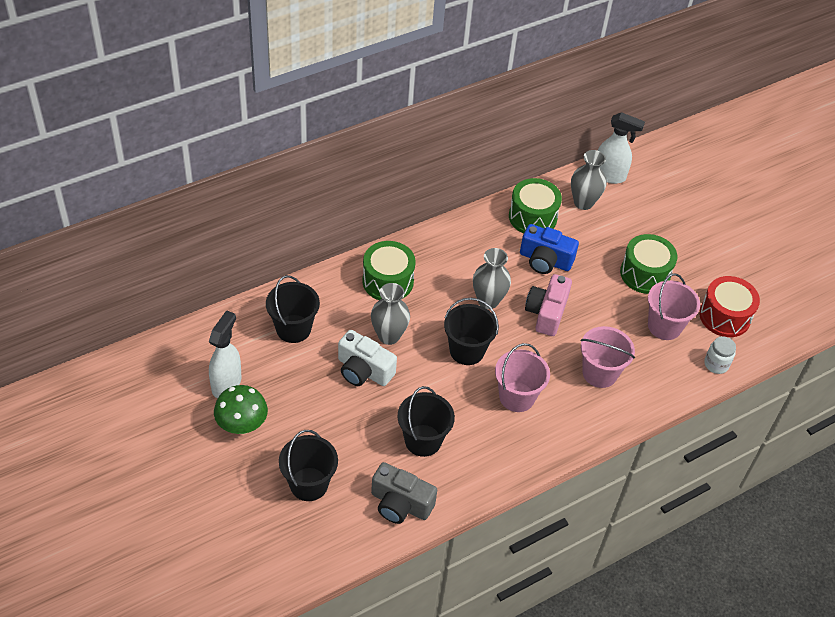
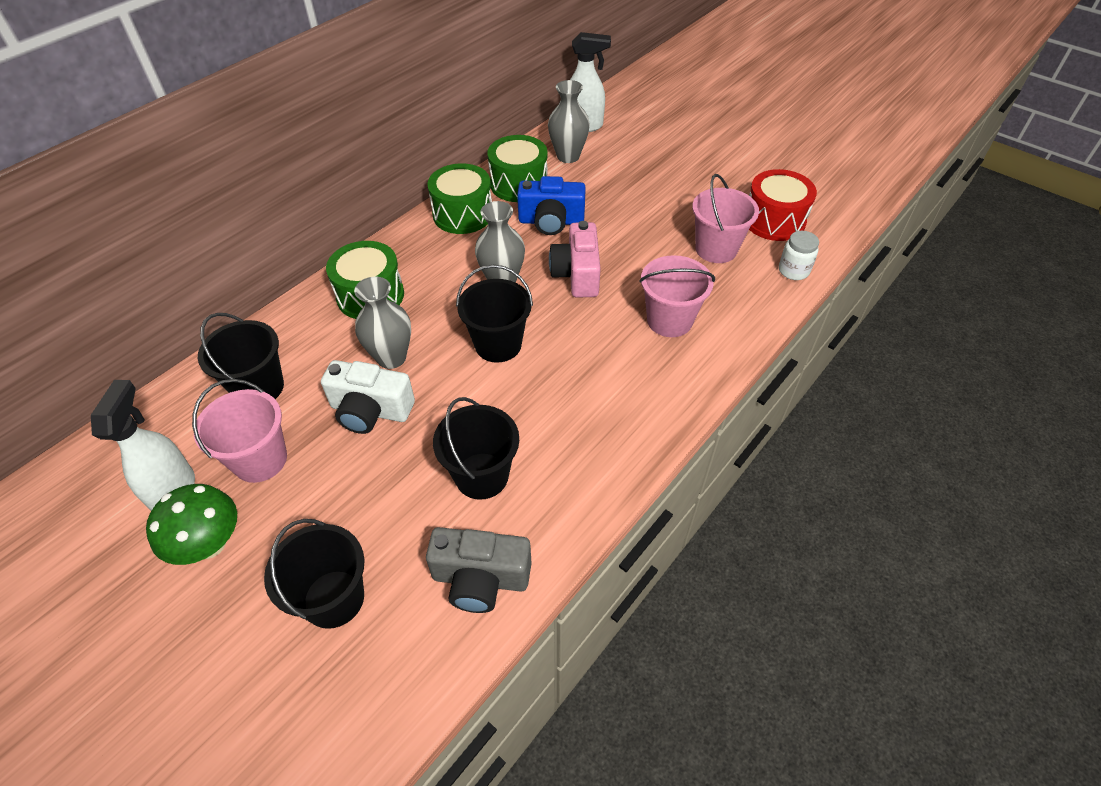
camera: 15 degrees left, 0 degrees up
(517, 397) = (582, 379): pink bucket -> pink bucket (260, 460)
(645, 274) = (667, 204): green drum -> green drum (463, 214)

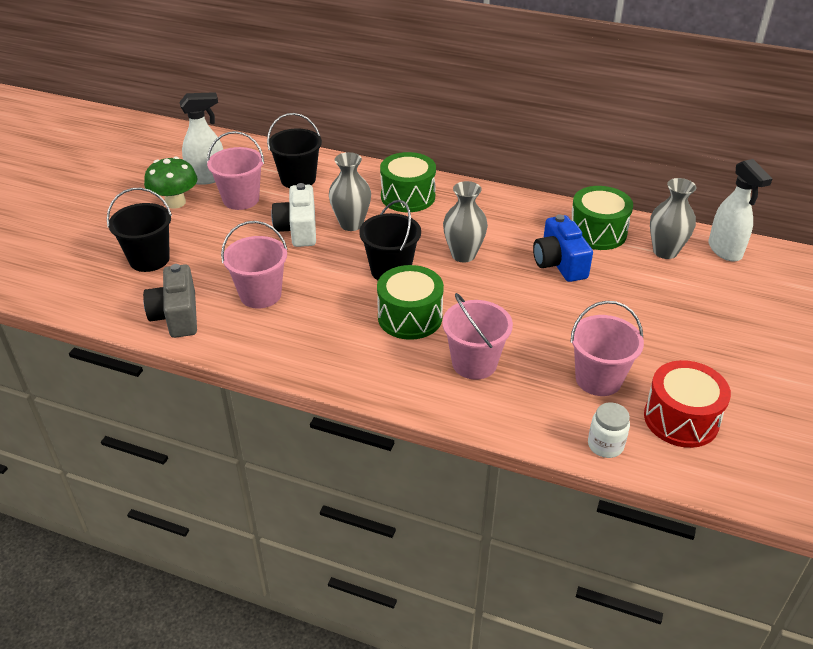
camera: 70 degrees right, 10 degrees down
(463, 214) = (532, 213): green drum -> green drum (410, 317)
(481, 476) = (260, 295): black bucket -> pink bucket
(577, 274) = (499, 294): pink camera -> none

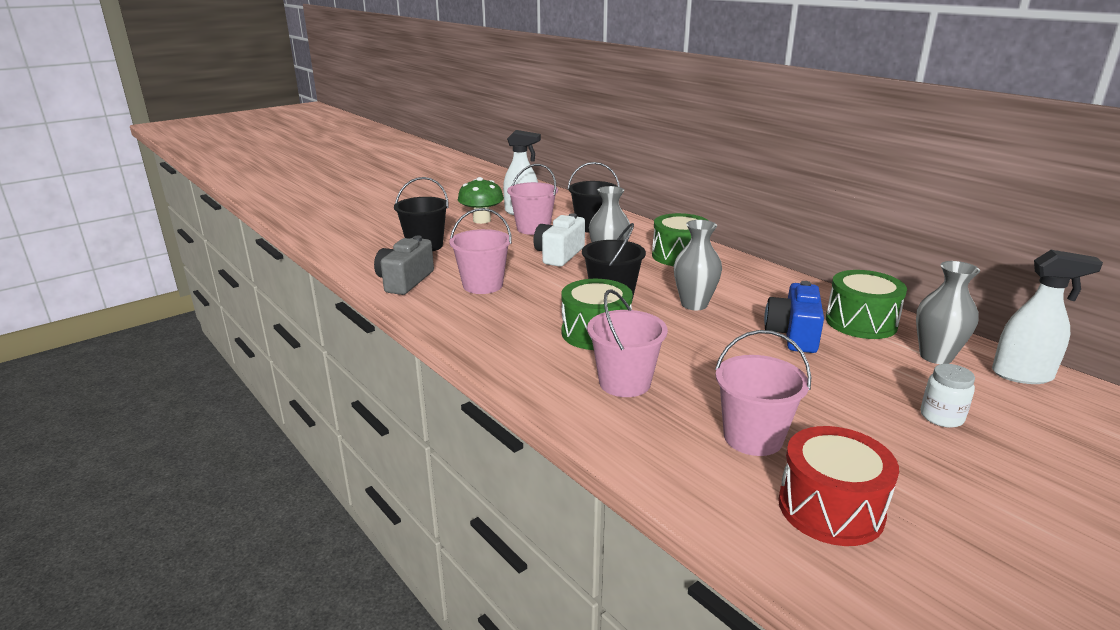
camera: 30 degrees right, 15 degrees down
(605, 445) = (707, 498): white jar -> white jar (941, 417)
(725, 250) = (1022, 375): white spray bottle -> white spray bottle turned 90 degrees counterclockwise

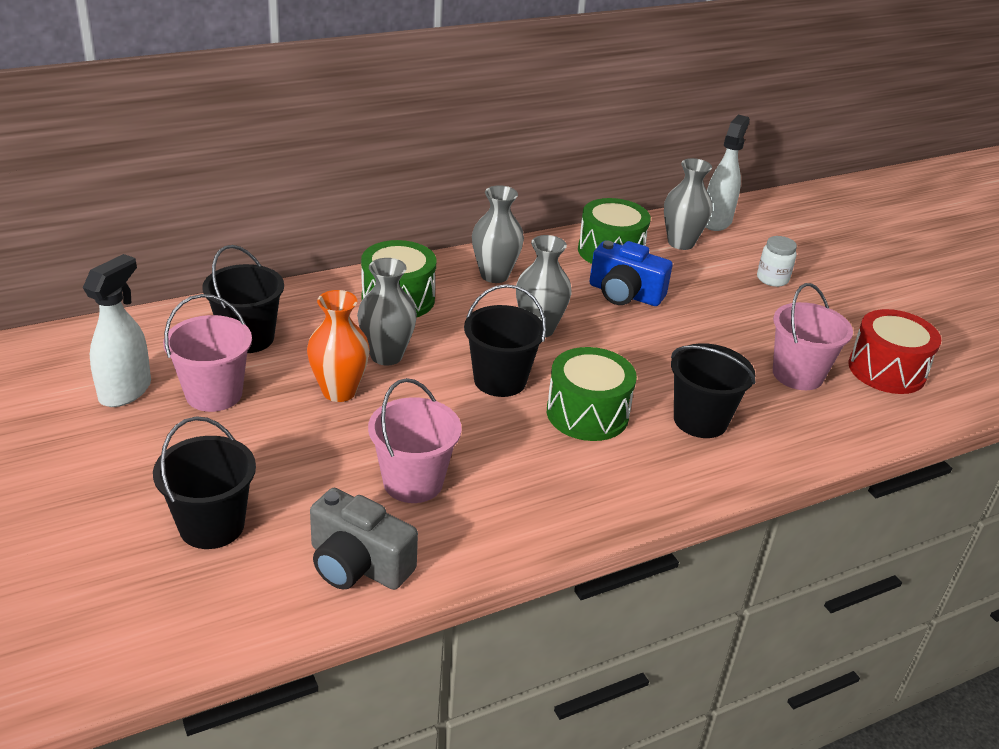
camera: 80 degrees left, 10 degrees up
(482, 220) = (130, 442): green mushroom -> none
(559, 255) = (339, 391): white camera -> orange vase
(624, 383) = (700, 420): pink bucket -> black bucket
(752, 281) = (494, 275): none -> grey vase

